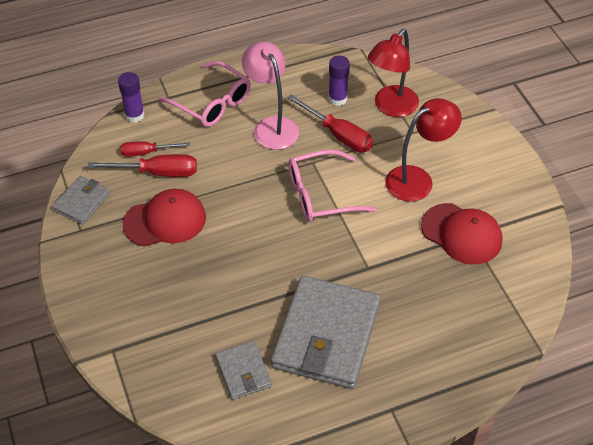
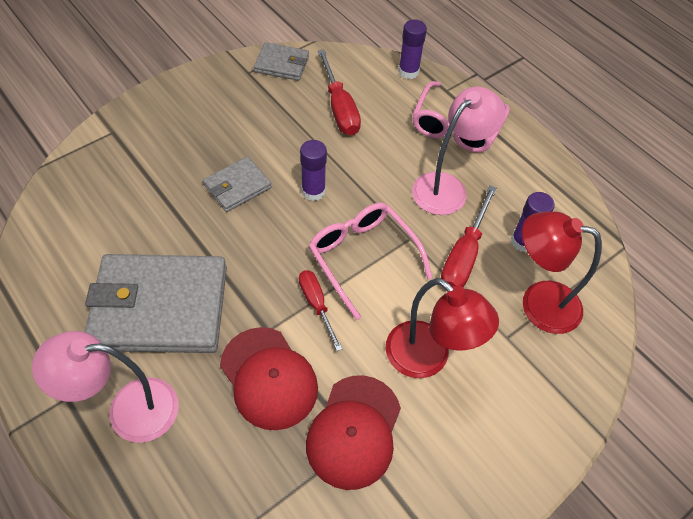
camera: 70 degrees right, 5 degrees up
(147, 152) = (363, 93): red screwdriver -> red screwdriver (316, 305)
(165, 220) = (279, 130): red cap -> red cap (269, 378)
(243, 372) = (100, 241): grey wallet -> grey wallet (237, 186)
(244, 211) = (313, 191): none -> purple glue stick
(412, 367) = (128, 410): none -> pink lamp

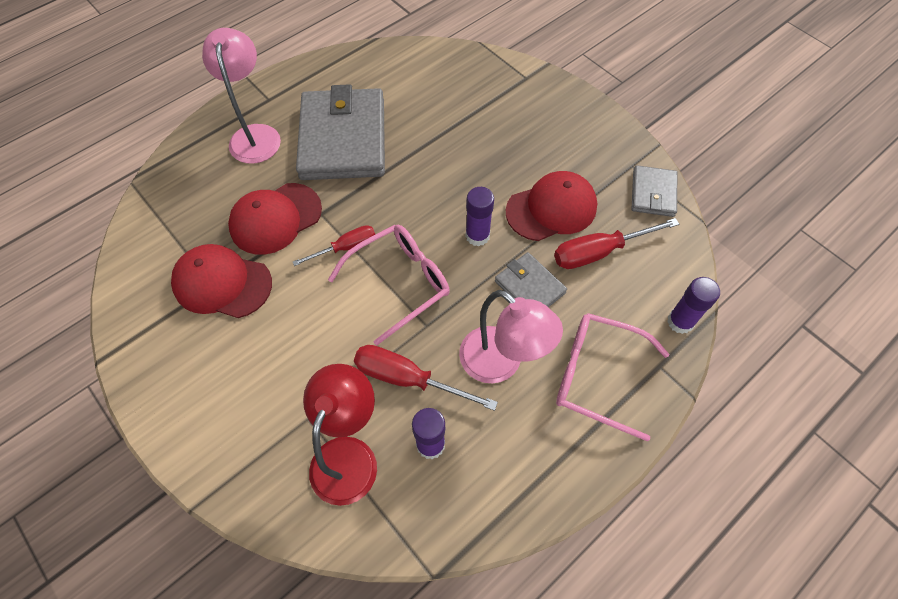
camera: 90 degrees right, 5 degrees up
(237, 186) = (475, 174): grey wallet -> grey wallet (529, 287)
(289, 133) = (551, 209): none -> red cap
(428, 359) = (287, 342): red lamp -> none

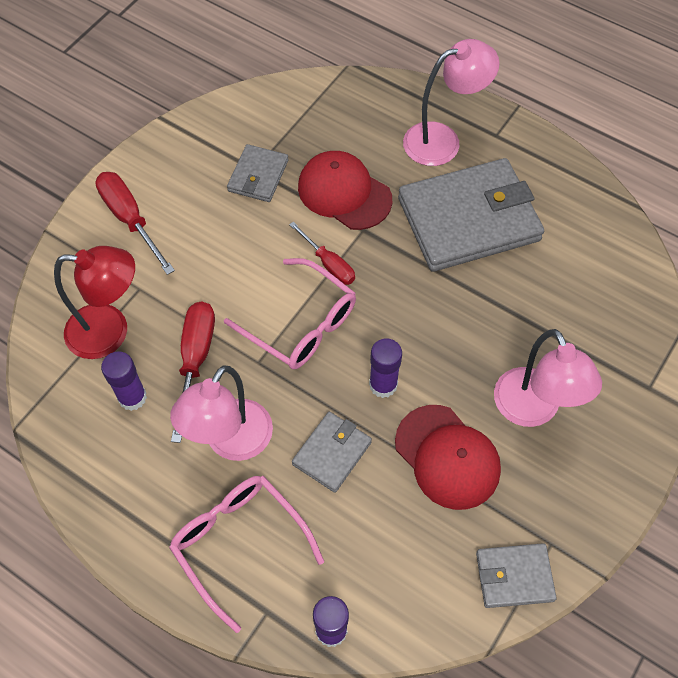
camera: 75 degrees right, 0 degrees up
(222, 283) = (258, 176): red cap -> grey wallet
(526, 146) = (532, 410): none -> pink lamp
(597, 376) = (239, 543): pink glasses -> pink glasses turned 45 degrees counterclockwise
(599, 252) = (402, 522): red screwdriver -> red screwdriver (130, 219)

